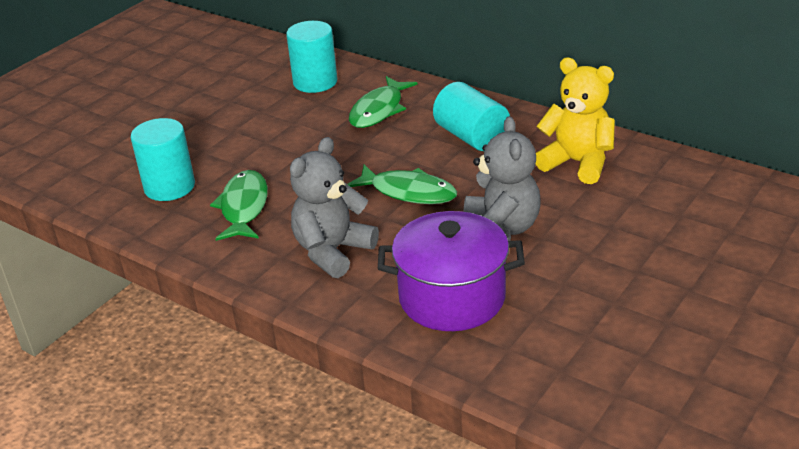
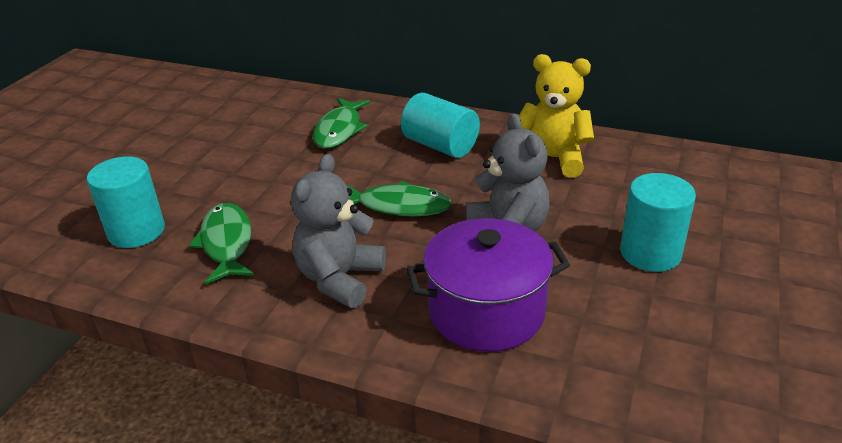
camera: 15 degrees left, 0 degrees up
(315, 82) = (266, 110): turquoise cylinder -> turquoise cylinder (650, 253)

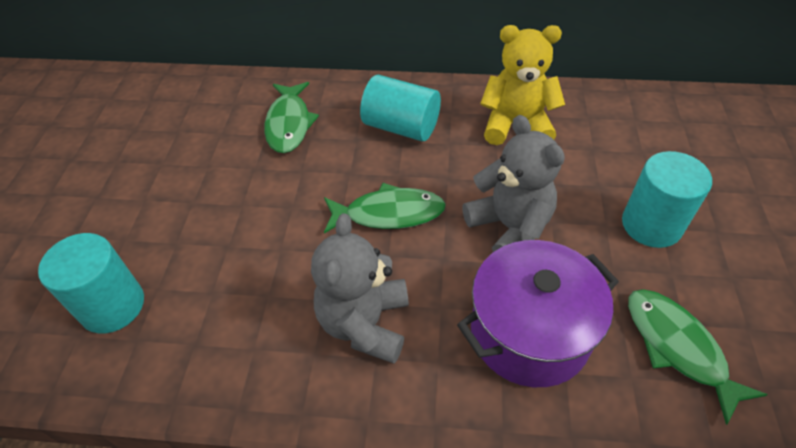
camera: 15 degrees left, 15 degrees up
(226, 243) = (223, 301): green fish -> green fish (678, 347)

